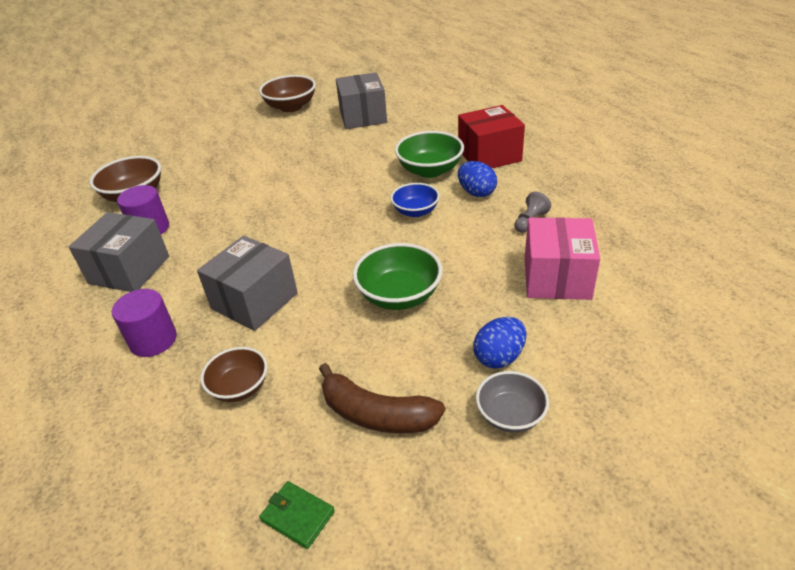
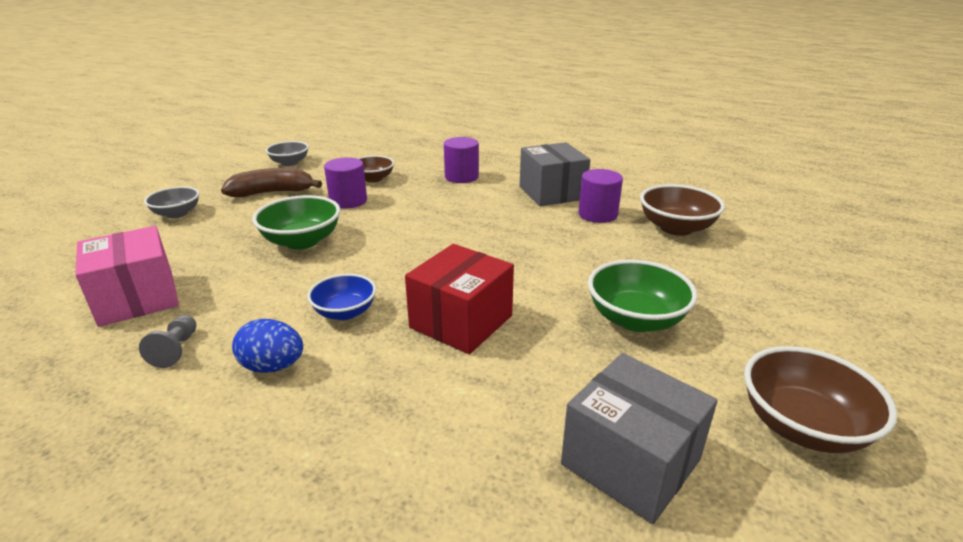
camera: 140 degrees right, 10 degrees down
(254, 301) = (423, 207): grey box -> none
(297, 516) = (290, 163): green wallet -> grey bowl
(309, 347) = (348, 201): none -> purple cylinder
(430, 170) = (373, 379): green bowl -> green bowl (636, 319)
(489, 155) = (281, 455): red box -> red box (461, 321)
(499, 357) = (192, 234): blue egg -> none

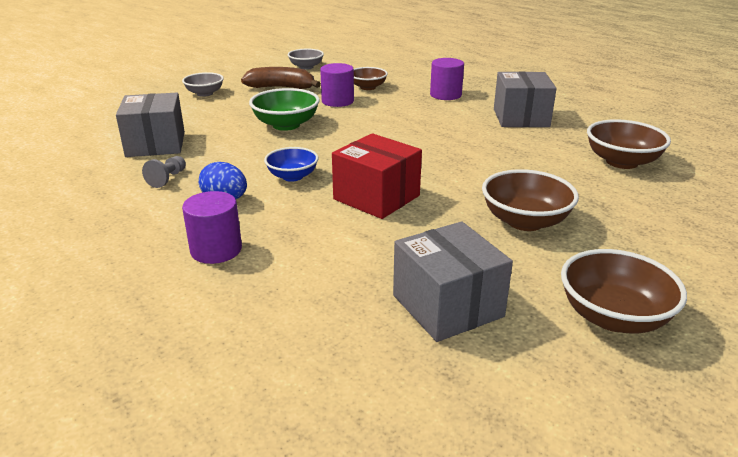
camera: 20 degrees right, 0 degrees up
(137, 298) = (156, 144): pink box -> grey box
(461, 321) = (376, 197): red box -> red box turned 75 degrees clockwise
(597, 214) = (552, 140): purple cylinder -> purple cylinder (216, 250)
(636, 319) = (525, 221): green bowl -> brown bowl

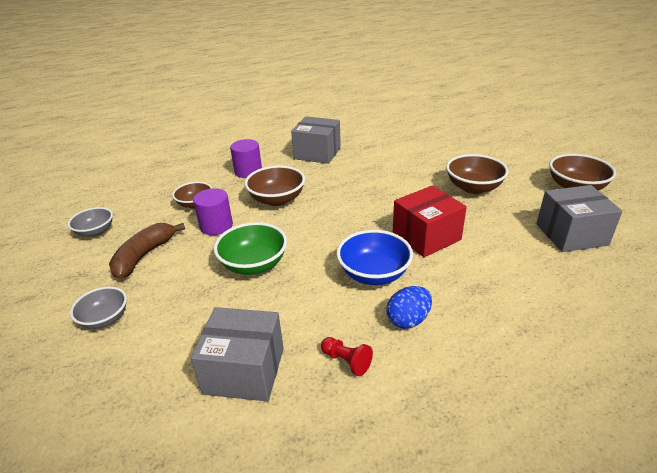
camera: 70 degrees left, 5 degrees up
(167, 179) = (346, 361): grey pawn -> red pawn
(216, 250) = (499, 332): purple cylinder -> none
(292, 176) = (374, 274): blue bowl -> blue bowl, size x1.52
(621, 162) = (404, 140): brown bowl -> brown bowl (277, 199)

